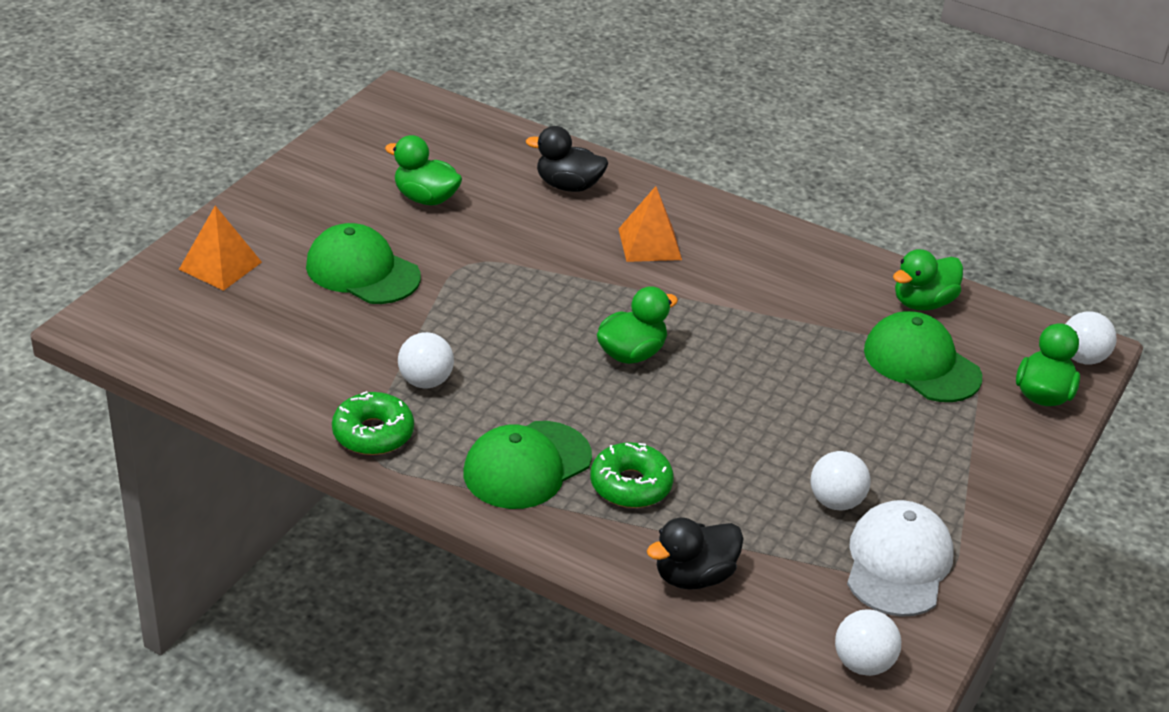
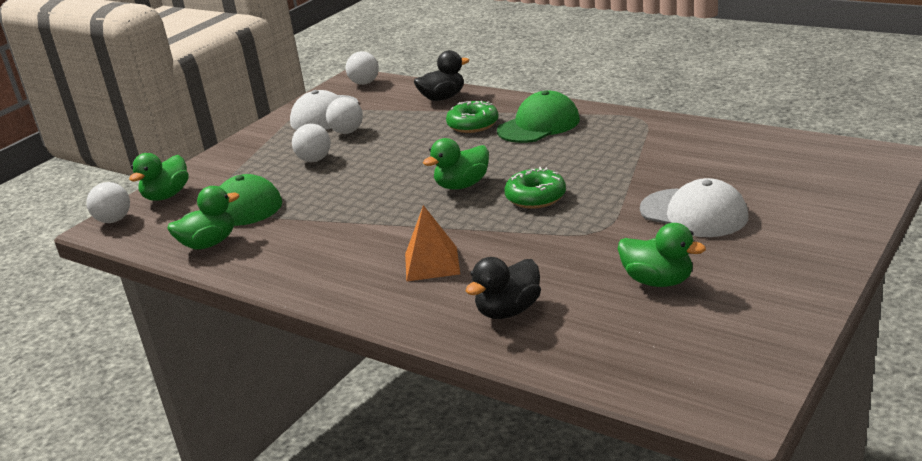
camera: 170 degrees left, 10 degrees down
(220, 265) = (823, 204): orange pyramid -> none
(362, 271) = (694, 213): green cap -> white cap
(373, 433) = (643, 127): green donut -> green donut (535, 197)
(425, 381) = (616, 154): white ball -> white ball (314, 160)
(568, 186) = (508, 311): black duck -> black duck turned 120 degrees clockwise

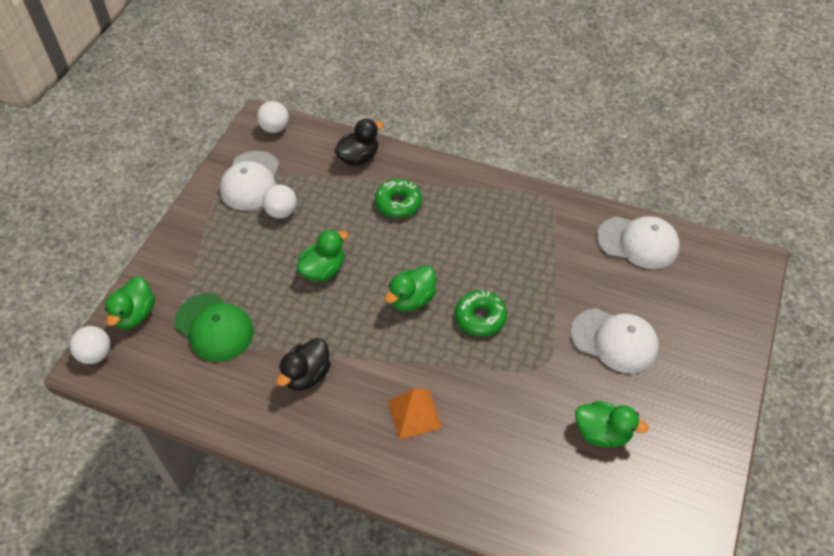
camera: 15 degrees left, 25 degrees up
(209, 243) = (203, 389): green duck -> green duck (323, 270)
(314, 160) = (263, 258): white ball -> none
(508, 311) = (493, 476): black duck -> black duck (307, 375)
(539, 125) = (458, 206): green cap -> none
(743, 145) = (638, 242): none -> white cap

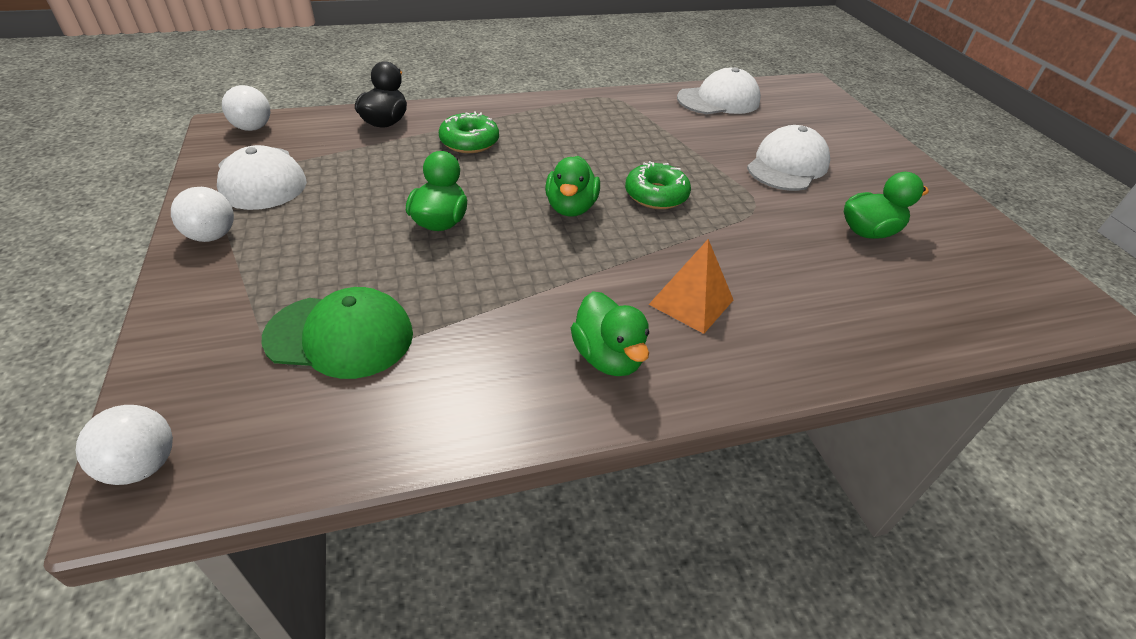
camera: 40 degrees left, 10 degrees down
(135, 315) = (185, 379): green duck -> green duck (608, 357)
(282, 212) = (332, 191): white ball -> white ball (212, 236)
(307, 375) = (525, 326): black duck -> none
(614, 341) = (787, 165): white cap -> white cap turned 45 degrees counterclockwise

